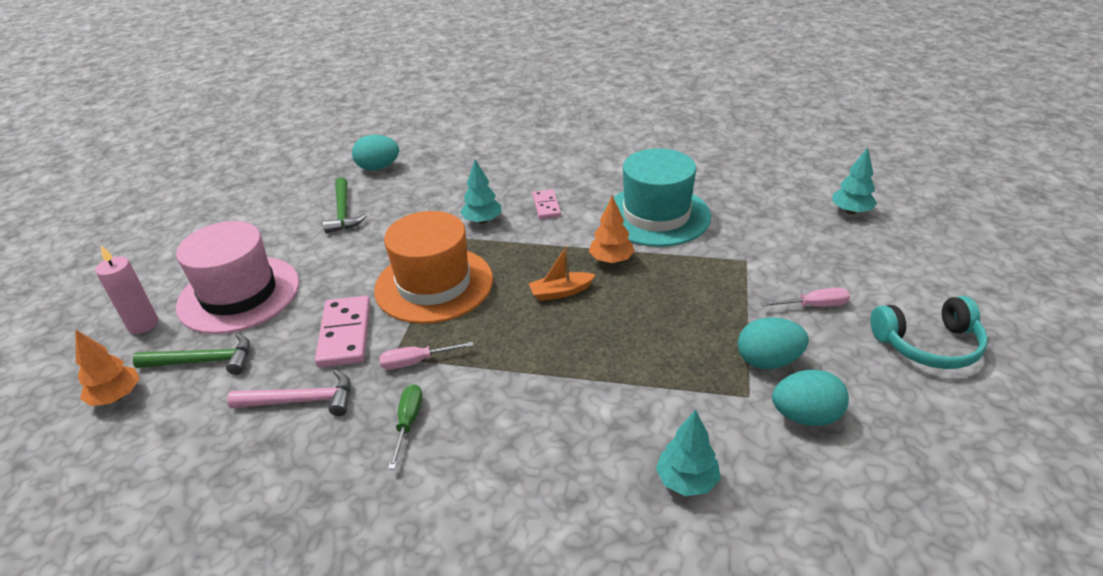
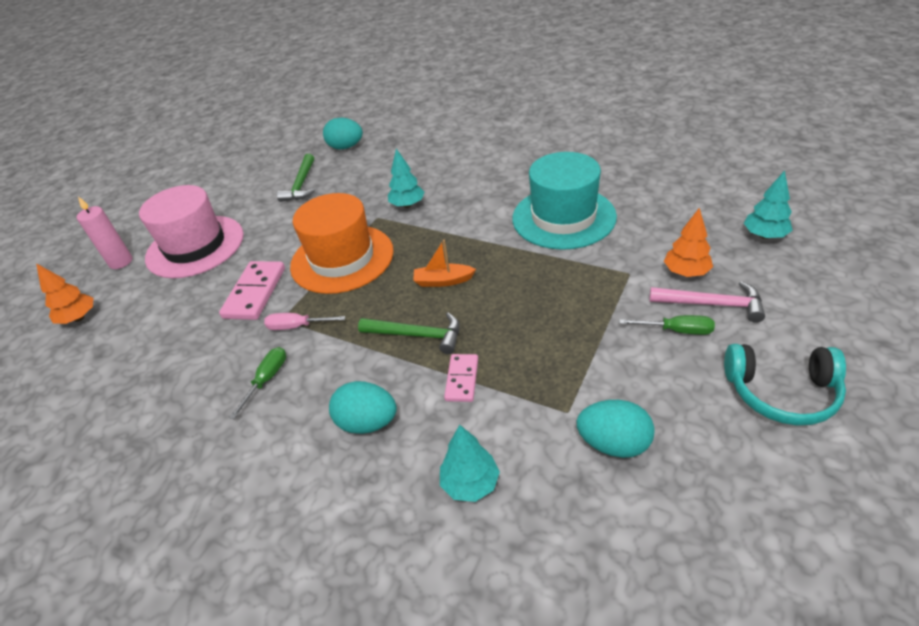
camera: 20 degrees right, 5 degrees up
(204, 361) = (147, 299): green hammer -> green hammer (417, 335)
(302, 401) = (199, 345): pink hammer -> pink hammer (712, 304)
(546, 206) = (468, 197): pink domino -> pink domino (462, 379)
(611, 260) = (501, 256): orange tree -> orange tree (686, 272)
(768, 361) = (603, 380): turquoise egg -> turquoise egg (367, 422)
(814, 306) = (677, 330): pink screwdriver -> green screwdriver

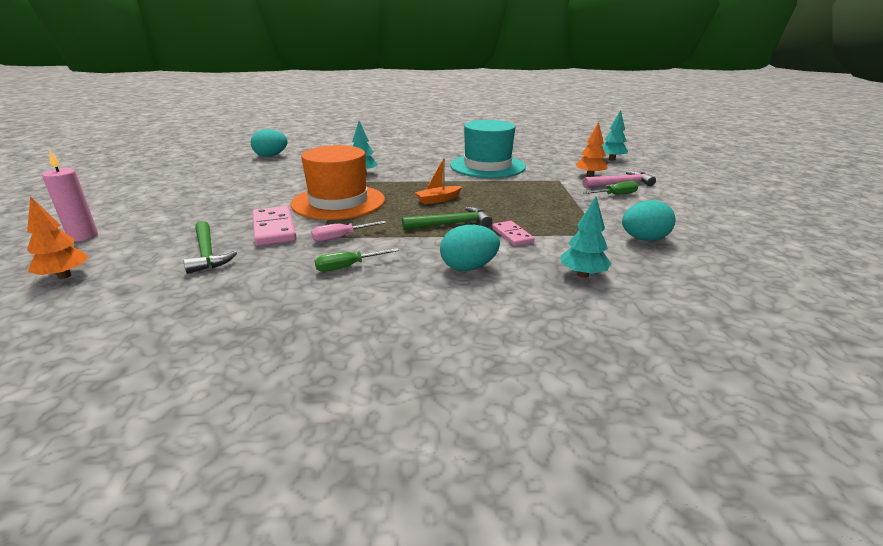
camera: 35 degrees left, 15 degrees down
(195, 246) = (172, 216): pink hat -> none
(267, 379) = (348, 267): green screwdriver -> green screwdriver turned 105 degrees counterclockwise
(301, 185) = (250, 175): green hammer -> green hammer (207, 253)
(781, 392) = (698, 205): turquoise headphones -> none

